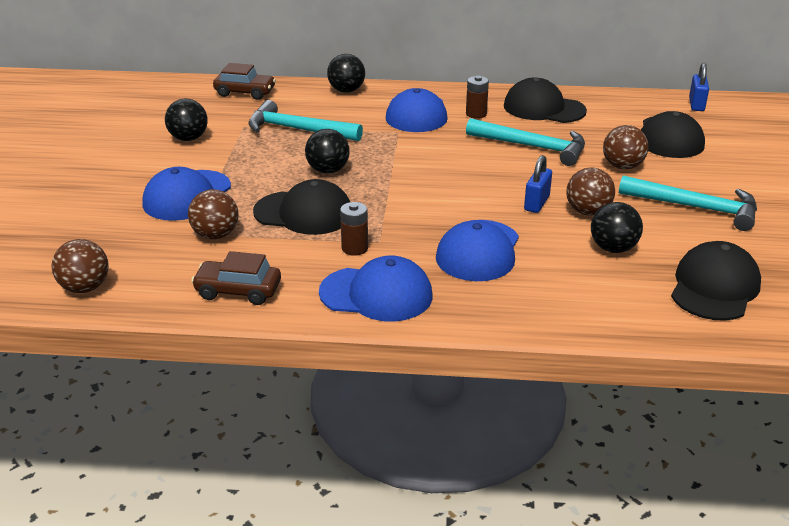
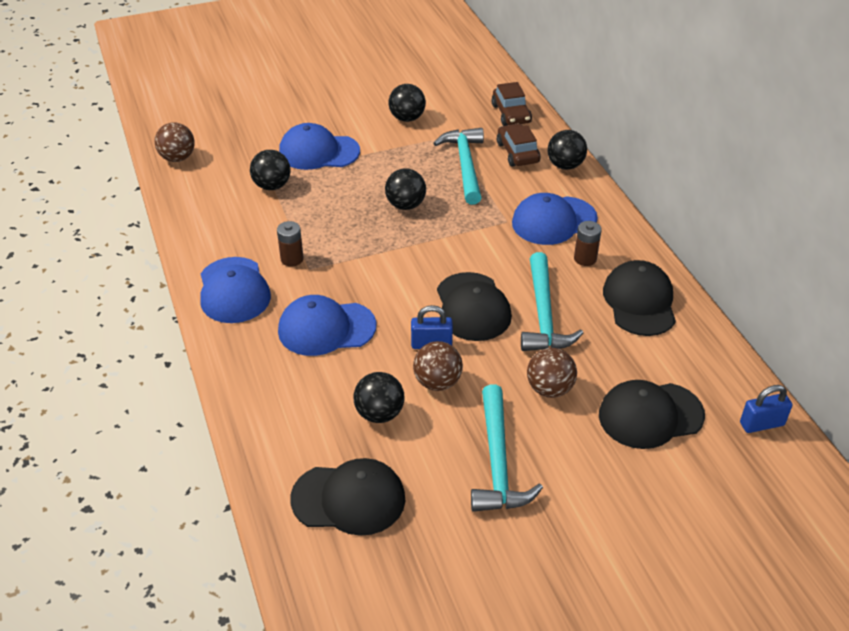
camera: 65 degrees right, 10 degrees up
(215, 235) = (272, 186): brown ball -> black ball
(238, 291) = (205, 223): brown car -> brown car (517, 153)
(304, 213) = (329, 216): black cap -> black cap (472, 307)

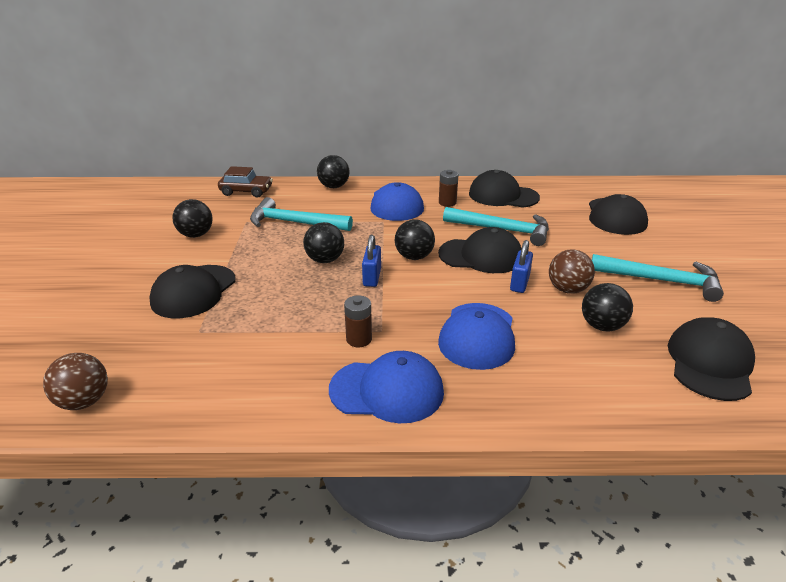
camera: 70 degrees left, 10 degrees down
(272, 186) = (221, 332): black ball -> black ball (414, 257)
(318, 152) = (194, 291): blue cap -> black cap
(517, 153) = (300, 199): brown car -> none
(549, 389) = (584, 244): brown ball -> none
(761, 424) = (626, 188): blue padlock -> blue padlock (372, 277)

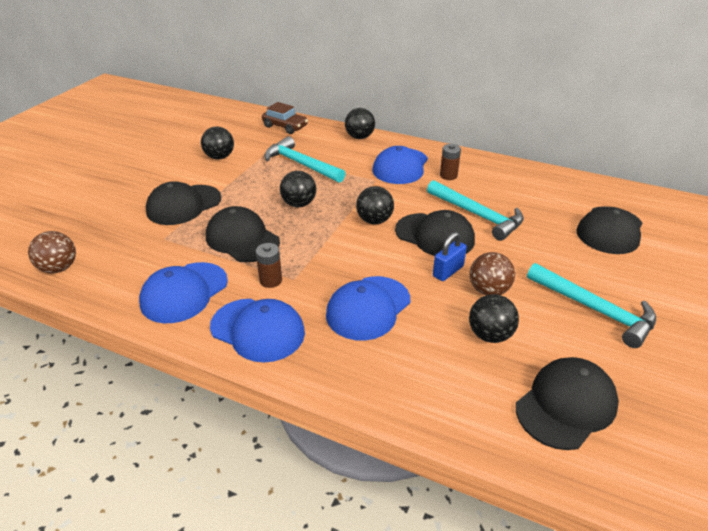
camera: 25 degrees right, 5 degrees up
(272, 379) = (184, 292): none -> blue cap
(372, 277) = (324, 230): blue padlock -> none
(503, 195) = (509, 180): black cap -> black cap (242, 239)

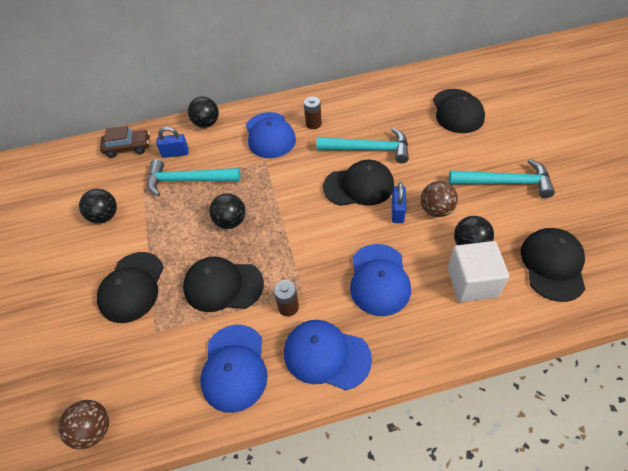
camera: 35 degrees left, 15 degrees up
(258, 330) = (326, 355): blue cap -> blue cap turned 150 degrees counterclockwise
(313, 144) = (175, 153): none -> blue padlock
(374, 220) = (304, 200): black ball -> none
(455, 364) = (472, 282): none -> white cube

